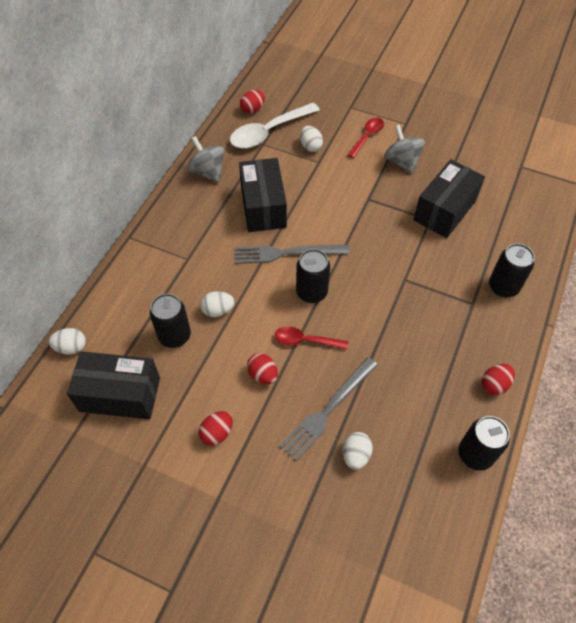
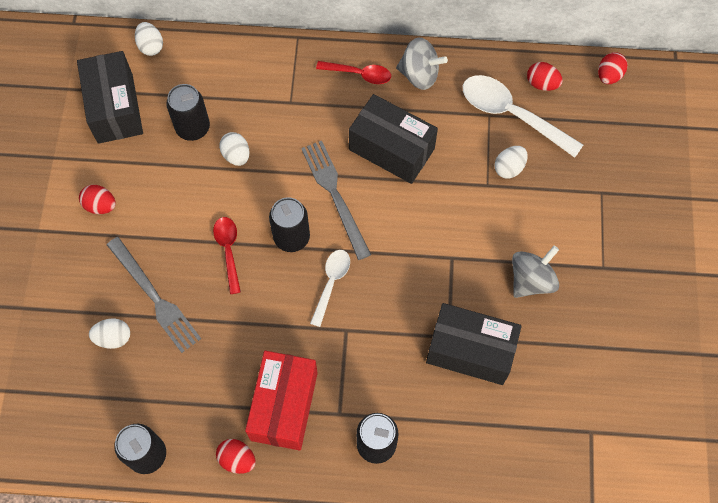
camera: 70 degrees right, 10 degrees up
(208, 172) = (419, 75): grey spinning top -> grey spinning top turned 75 degrees clockwise
(263, 207) = (391, 149): black box -> black box turned 60 degrees clockwise
(263, 375) = (175, 224): red egg -> red egg (609, 76)
(328, 410) = (155, 297): grey fork -> grey fork turned 150 degrees counterclockwise
(362, 277) = (331, 283): none -> white spoon
(367, 137) = (556, 227): red spoon -> red spoon (359, 74)
(457, 338) = (284, 406): none -> red box

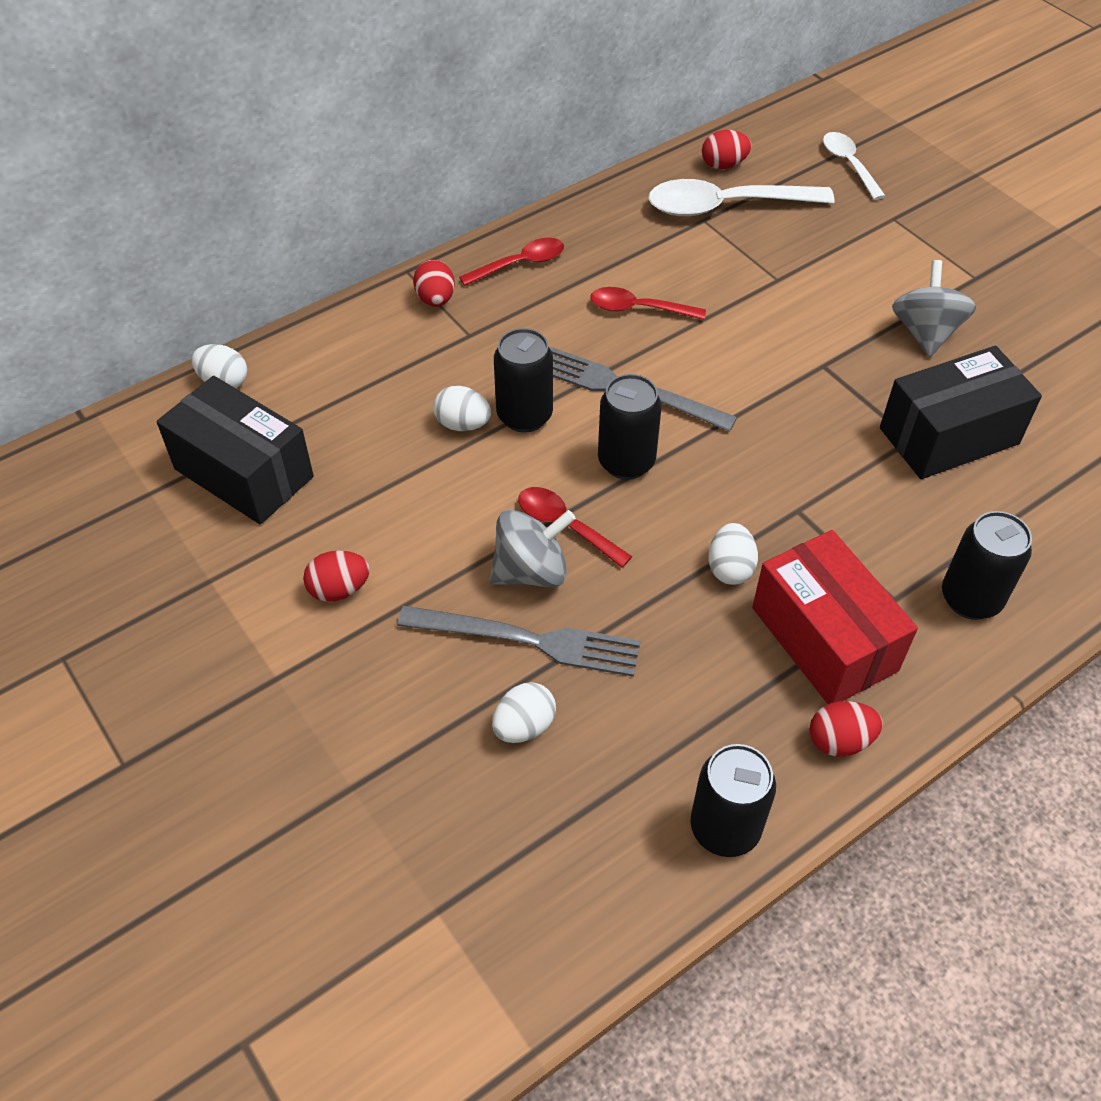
camera: 40 degrees left, 15 degrees down
(193, 128) = (375, 430): black can -> black can (524, 416)
(331, 283) = (725, 476): white spoon -> white spoon (849, 165)
(391, 149) = (638, 309): black box -> red spoon
(419, 75) = (588, 227): grey spinning top -> grey spinning top (531, 571)
(509, 168) = (780, 252): white egg -> white egg (730, 568)
(609, 76) = (778, 123): red egg -> red egg (435, 299)

